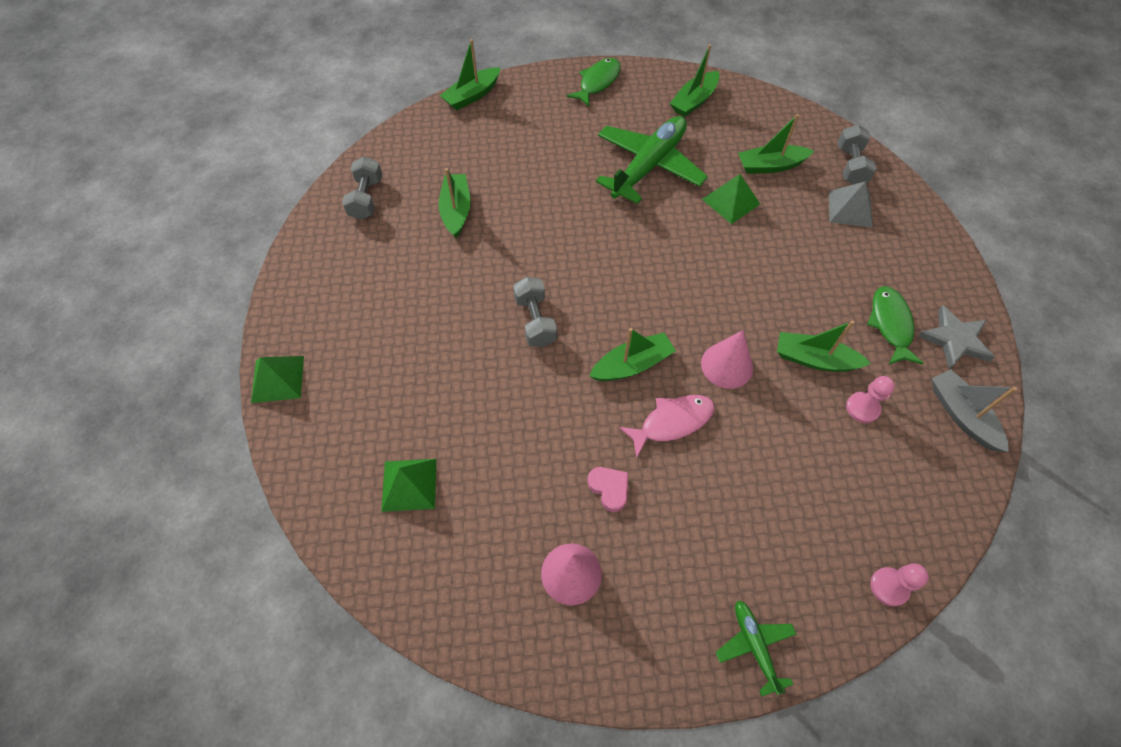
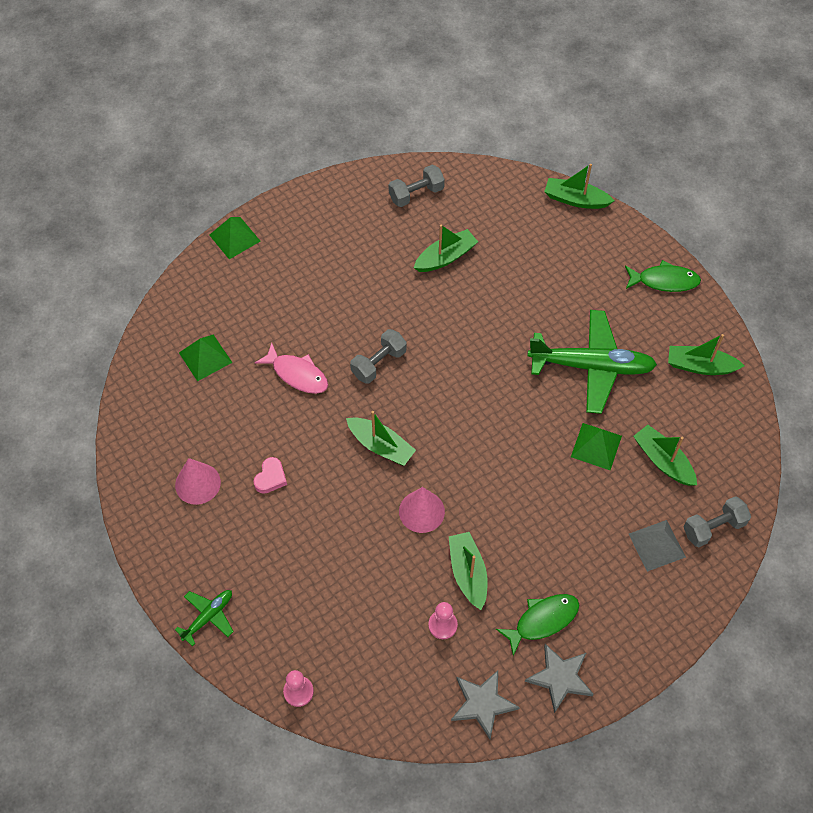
camera: 60 degrees right, 0 degrees up
(672, 422) = (347, 494): pink fish -> pink fish (297, 374)
(961, 415) = (483, 704): grey boat -> grey star

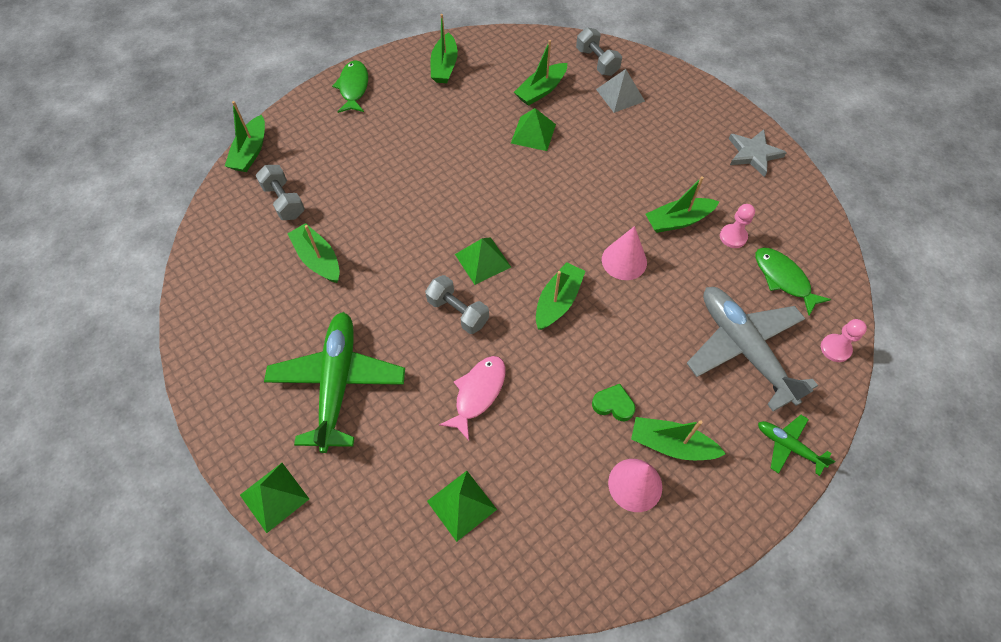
camera: 95 degrees left, 0 degrees up
(227, 518) = (671, 444): none -> green boat
(270, 478) = (613, 404): pink heart -> green heart
(310, 602) = (744, 348): none -> grey plane
(416, 194) = (226, 293): grey dumbbell -> grey dumbbell (284, 201)
(433, 386) = (482, 260): none -> green pyramid
(483, 704) = (794, 204): grey star -> none
(542, 620) = (707, 166): green fish -> green fish (783, 279)
(591, 366) = (450, 137): green plane -> green plane (338, 383)

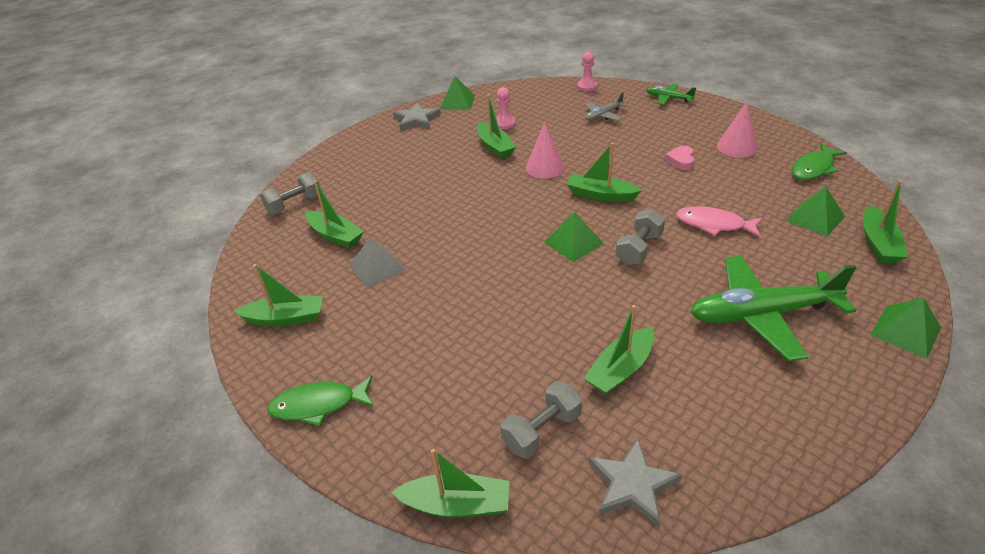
camera: 95 degrees left, 20 degrees down
(223, 241) = (632, 485): none -> grey star
(533, 133) = (400, 233): green pyramid -> green pyramid (457, 102)
(613, 404) = (681, 160): green heart -> pink heart
(620, 95) = (345, 186): grey pyramid -> grey pyramid (377, 268)
(671, 444) = (696, 136): green boat -> green boat (878, 243)
(744, 348) = (603, 115): grey plane -> grey plane, size x0.48
(783, 279) = (537, 104): green fish -> green fish (814, 168)
(788, 446) = (668, 98): green plane -> green plane turned 90 degrees clockwise

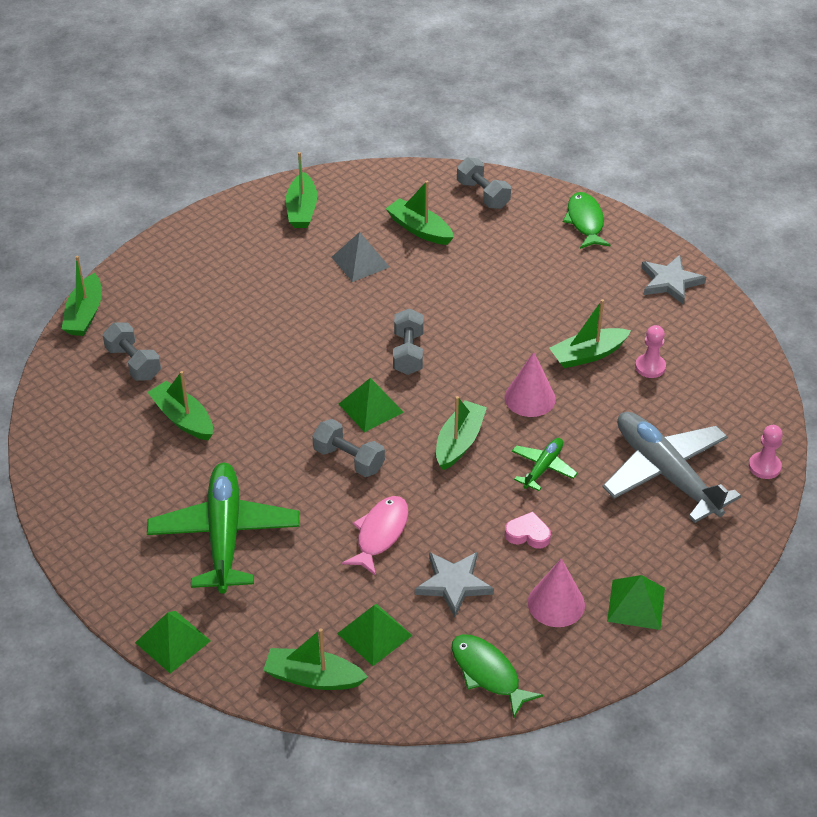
camera: 90 degrees right, 5 degrees up
(318, 405) = (196, 239): green fish -> green fish (585, 222)
(335, 235) = (419, 229): green boat -> green boat turned 90 degrees clockwise
(457, 102) = (720, 321): green pyramid -> green pyramid (636, 604)
(502, 228) = (408, 353): none -> grey dumbbell
(603, 115) = (666, 473): grey plane -> grey plane, size x2.08
(632, 485) = (70, 408): grey star -> grey star (453, 584)
(668, 98) = (715, 558): green plane -> green plane (543, 467)

